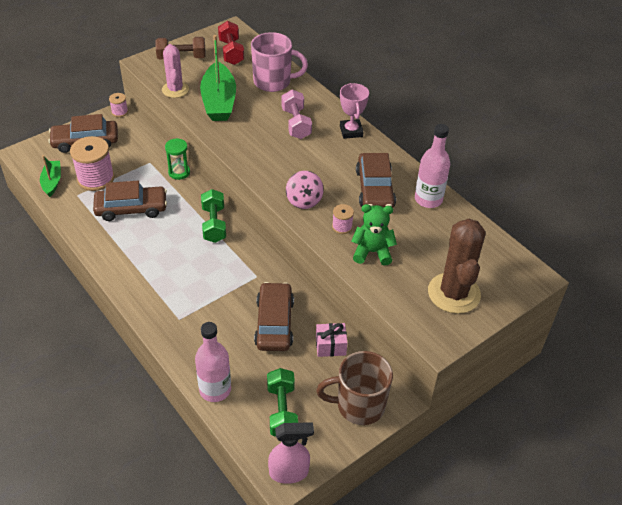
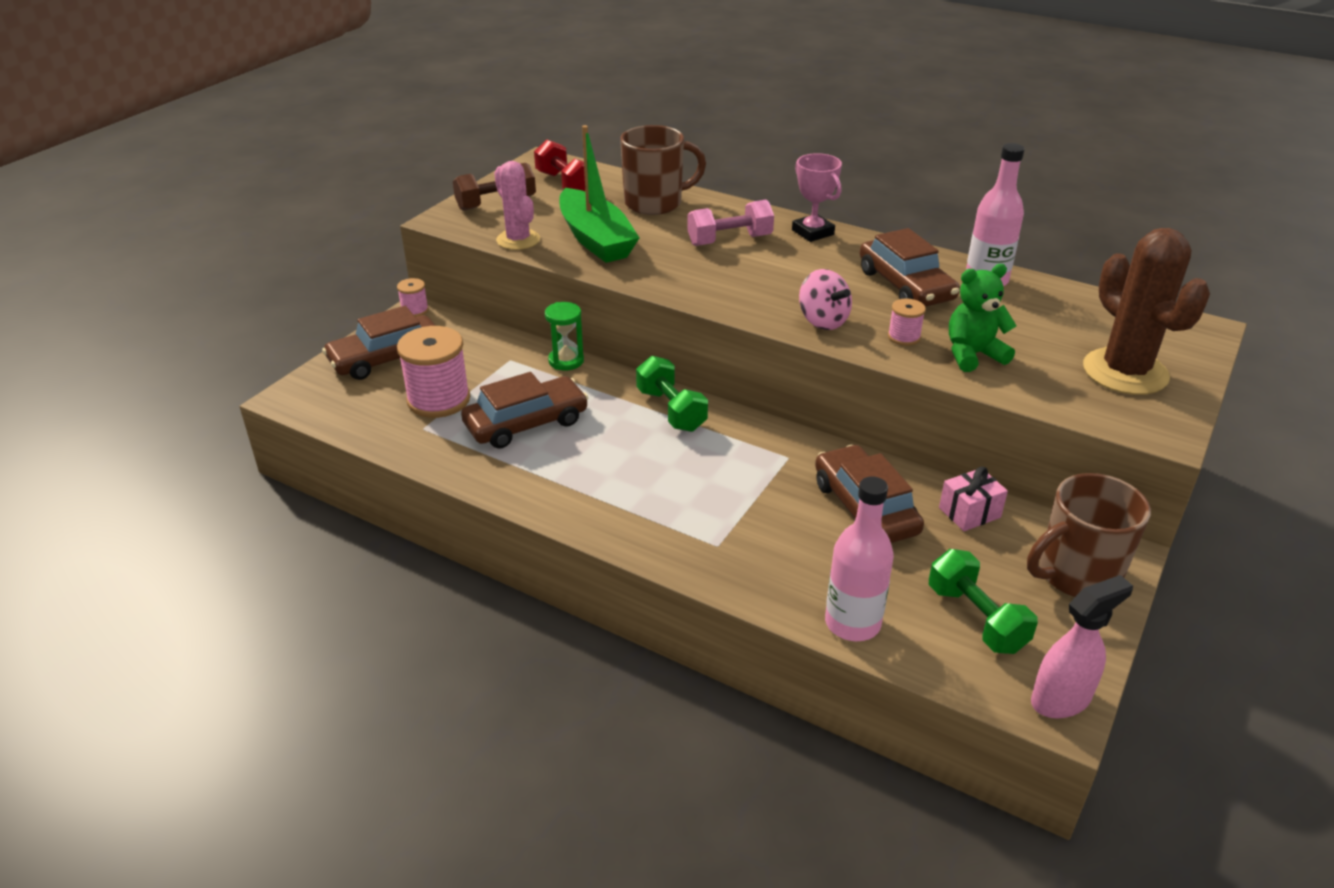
camera: 20 degrees left, 10 degrees down
(52, 182) = (368, 422): green boat -> none
(273, 82) = (655, 203): pink mug -> brown mug
(296, 124) = (729, 240): pink dumbbell -> pink dumbbell turned 75 degrees counterclockwise

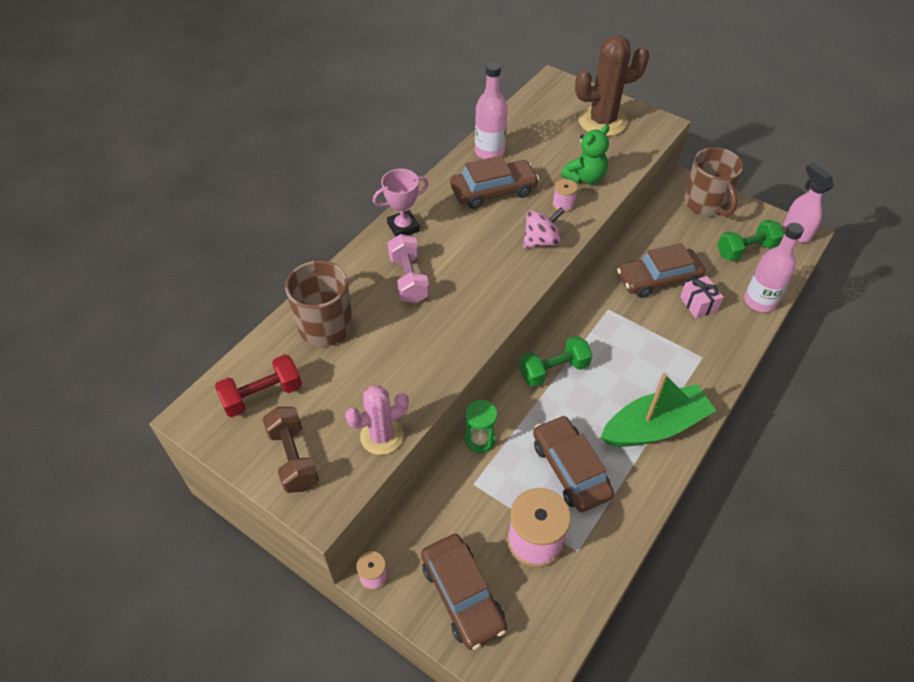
camera: 85 degrees left, 15 degrees up
(596, 239) = (391, 373): green boat -> green boat (654, 427)
(969, 512) = (658, 234): pink gift -> pink gift (698, 304)
(973, 355) = (585, 177): green teddy bear -> green teddy bear turned 120 degrees counterclockwise

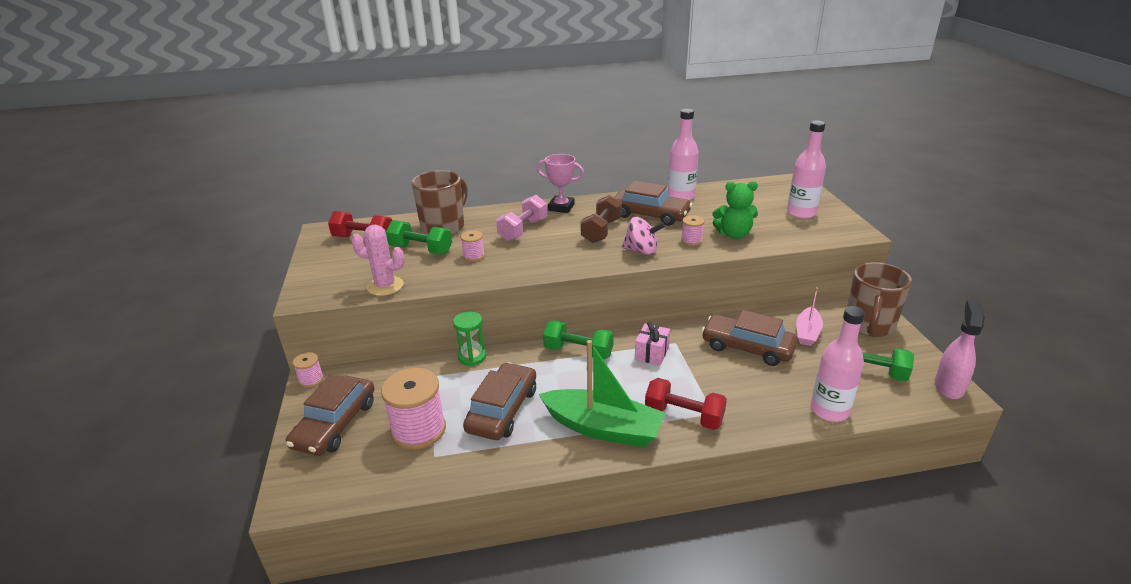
camera: 45 degrees right, 20 degrees down
(293, 458) = (331, 270): brown dumbbell -> brown dumbbell (601, 231)
(347, 369) = (421, 250): none -> green dumbbell
(410, 342) = (474, 256): none -> pink spool
(602, 121) = (801, 213): brown cactus -> pink bottle
(678, 237) = (807, 332): none -> pink boat
(689, 374) = (684, 416): none -> red dumbbell
(698, 304) = (762, 380): pink gift -> pink gift (652, 353)

